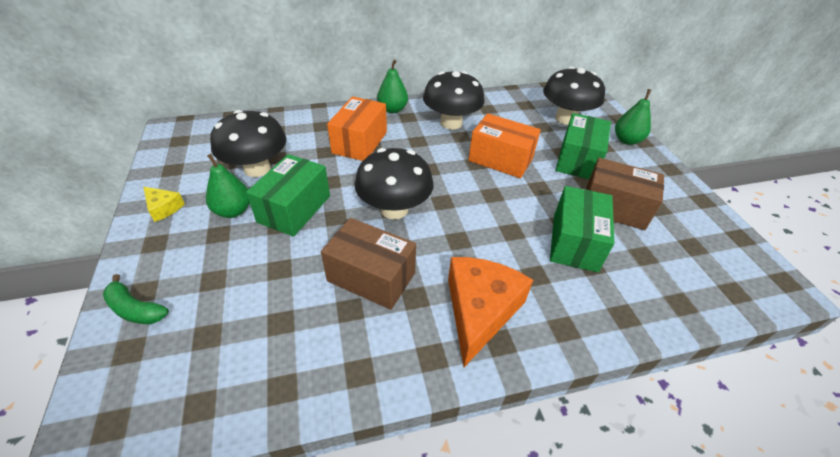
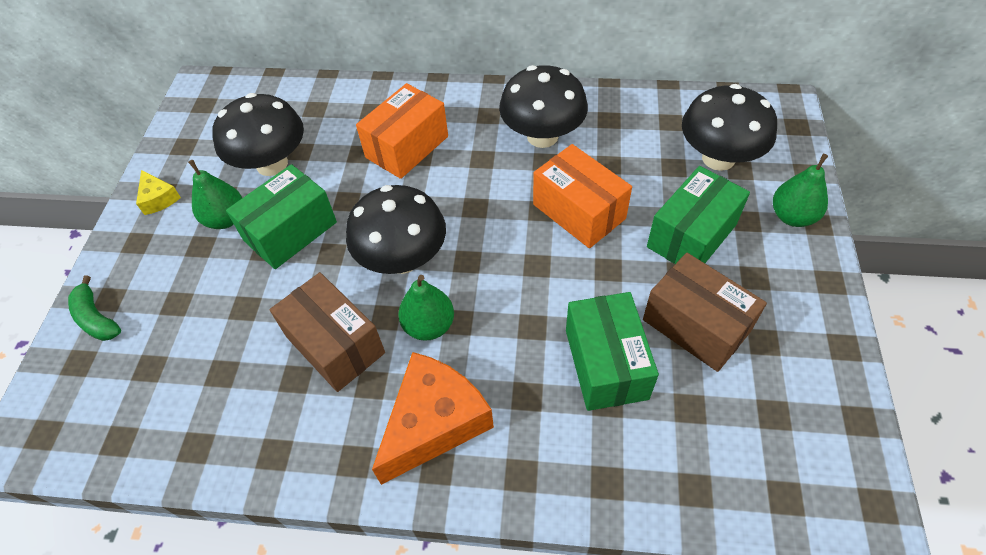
camera: 25 degrees right, 10 degrees up
(392, 109) = (474, 99): green pear -> green pear (429, 325)
(575, 242) = (606, 364): green box -> green box turned 45 degrees counterclockwise

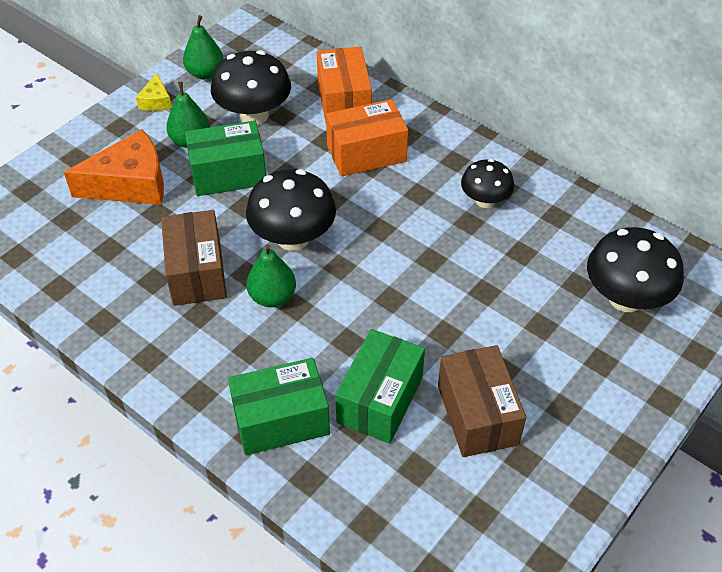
camera: 30 degrees right, 5 degrees down
(96, 318) = (58, 166): green banana -> none
(434, 422) = (221, 365): orange cheese -> orange cheese (130, 184)
(542, 136) = (485, 201): black mushroom -> black mushroom, size x0.62
(579, 211) = (461, 277): orange box -> orange box (344, 101)
(691, 235) = (539, 346): green box -> green box (281, 420)
(792, 216) = (646, 381): green pear -> green pear (205, 73)

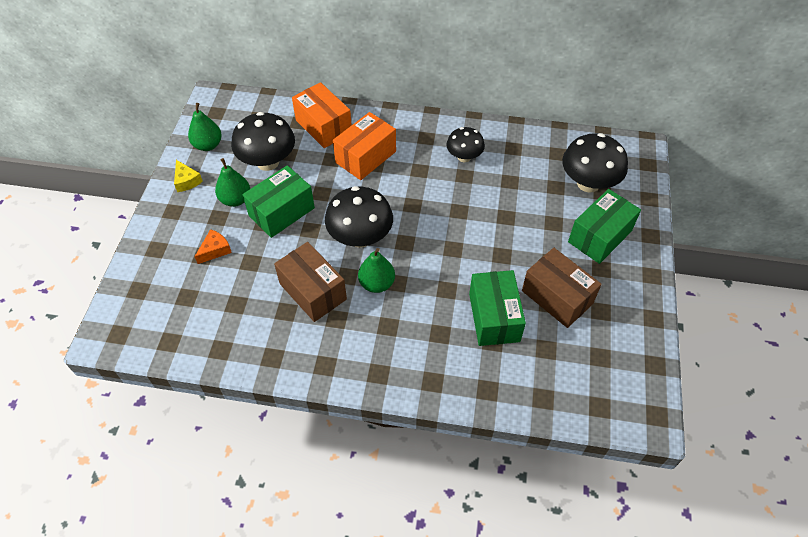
camera: 30 degrees left, 5 degrees up
(130, 184) = (215, 250): orange cheese -> orange cheese, size x0.48
(281, 420) = (443, 362): green box -> green box (599, 236)

